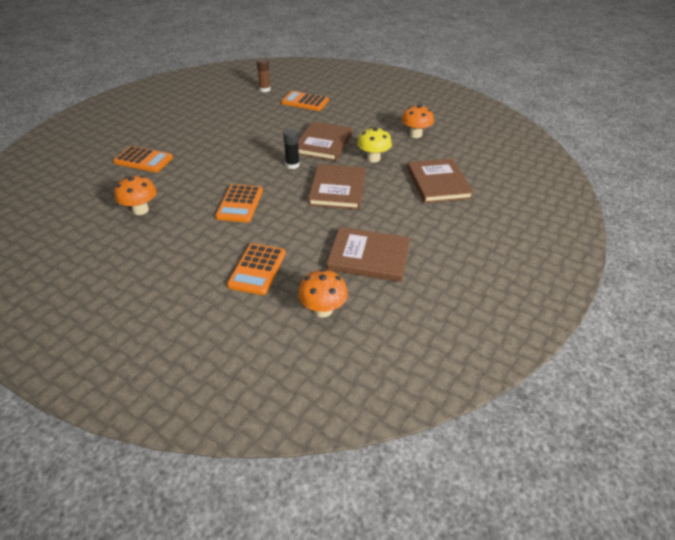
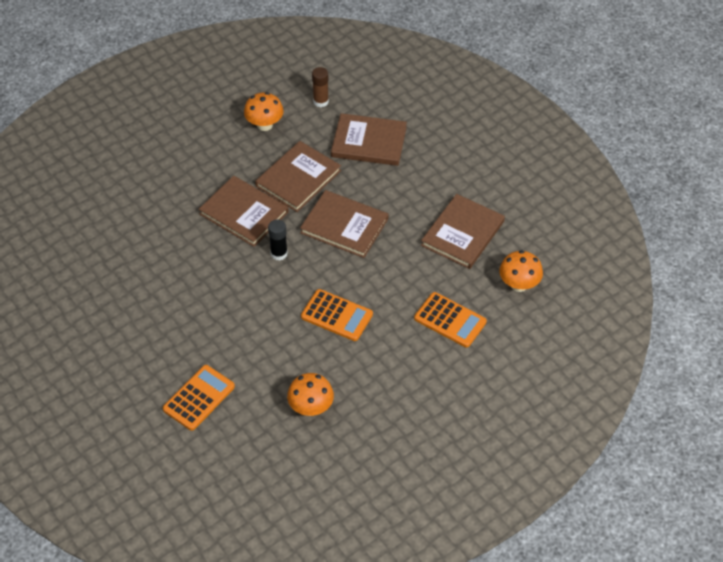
camera: 70 degrees left, 10 degrees up
(265, 89) = (62, 239): brown glue stick -> brown glue stick (321, 101)
(305, 102) = (125, 204): orange calculator -> none
(373, 158) = (298, 178): yellow mushroom -> brown book

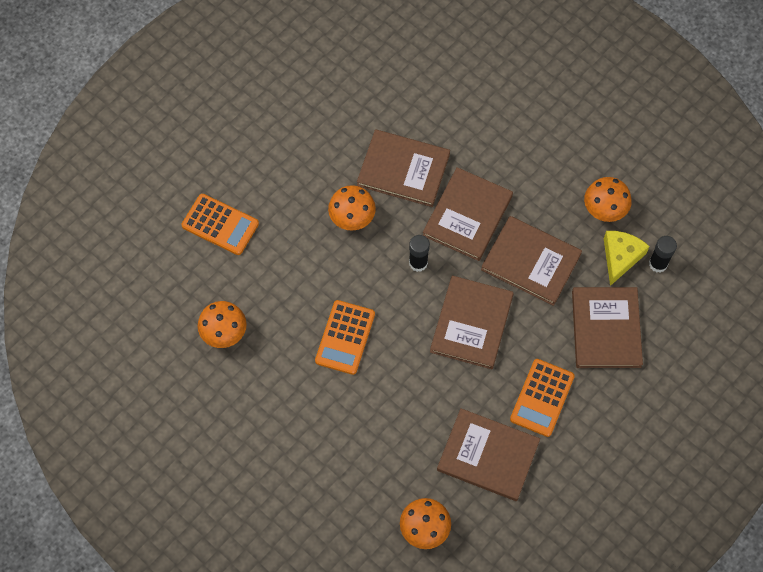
camera: 80 degrees right, 15 degrees up
(186, 251) = (403, 170): none -> brown book
(222, 294) = (352, 218): none -> orange mushroom
(309, 122) = (620, 257): none -> yellow cheese
(321, 101) = (658, 264): brown glue stick -> black glue stick
(450, 320) = (360, 458): orange calculator -> orange calculator (542, 398)

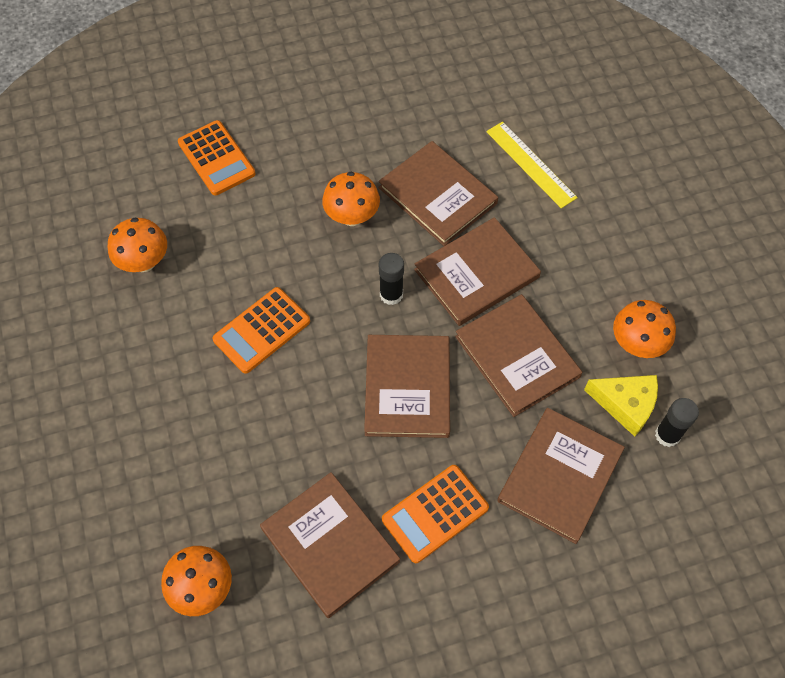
camera: 30 degrees right, 5 degrees down
(454, 110) = (530, 164): none -> yellow ruler
(471, 323) = (407, 388): brown book -> brown book turned 45 degrees counterclockwise
(620, 257) = (625, 404): yellow cheese -> yellow cheese turned 60 degrees clockwise

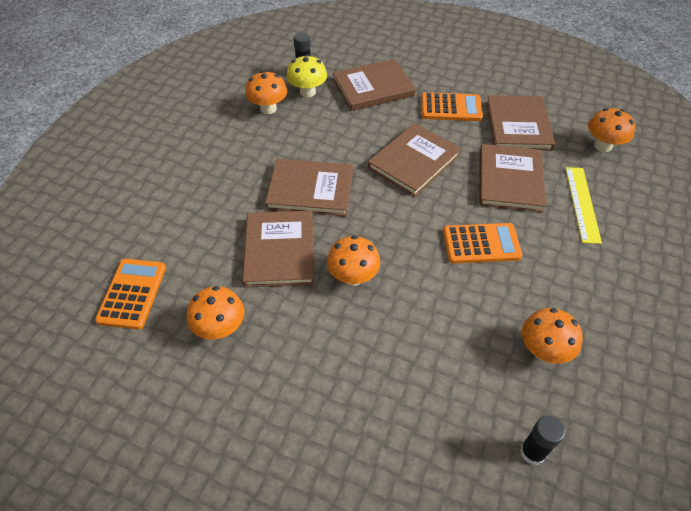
camera: 140 degrees left, 10 degrees down
(216, 158) = (420, 405): orange calculator -> orange calculator (132, 293)
(391, 294) = (375, 211): black glue stick -> black glue stick (532, 452)
(414, 109) = (220, 328): none -> orange mushroom
(517, 357) = (337, 139): brown book -> brown book (510, 180)
(530, 164) = (196, 228): yellow ruler -> yellow ruler (582, 204)
(625, 404) = (307, 92): yellow cheese -> yellow mushroom

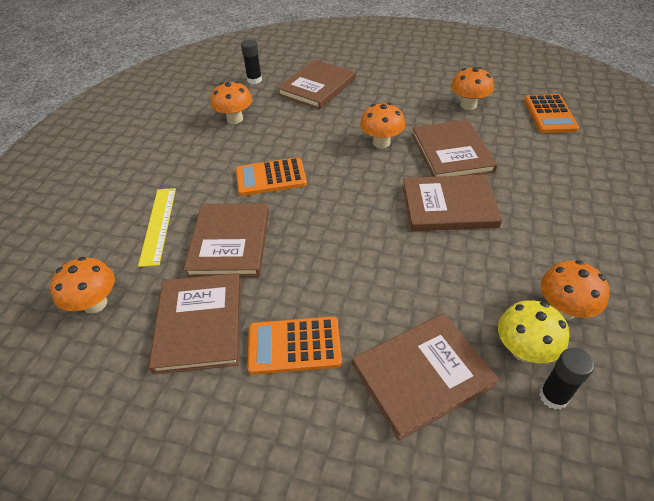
camera: 175 degrees right, 5 degrees down
(414, 161) = (341, 251): brown book -> brown book (317, 87)

